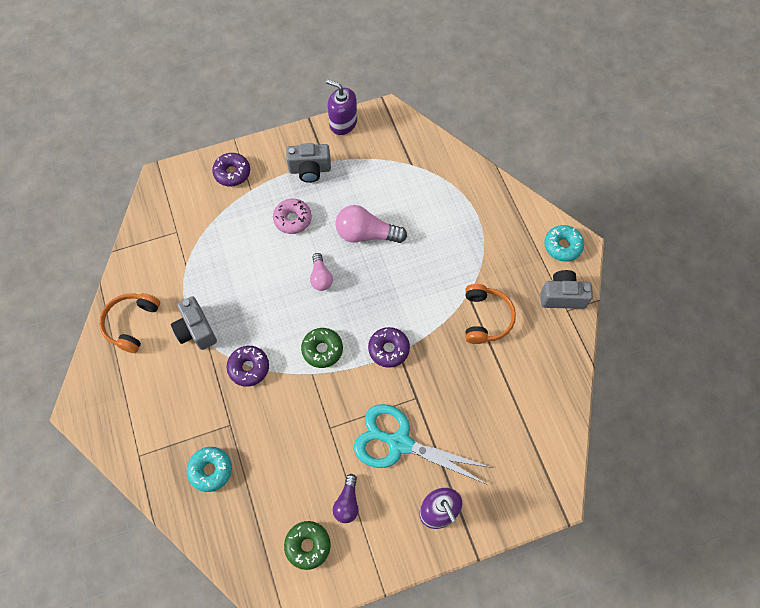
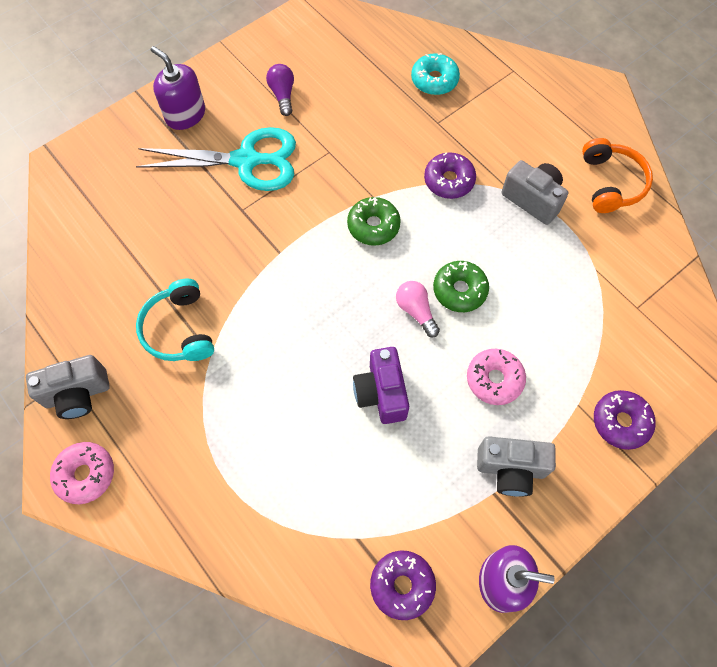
camera: 160 degrees right, 0 degrees up
(308, 545) = (307, 53): green donut -> green donut (459, 290)
(310, 170) = (510, 469): grey camera -> grey camera turned 150 degrees counterclockwise
(366, 234) = (381, 393): pink light bulb -> purple camera
(388, 349) = (293, 251): purple donut -> purple donut (402, 585)
(485, 318) = (179, 329): orange headphones -> turquoise headphones
(562, 246) = (85, 474): turquoise donut -> pink donut

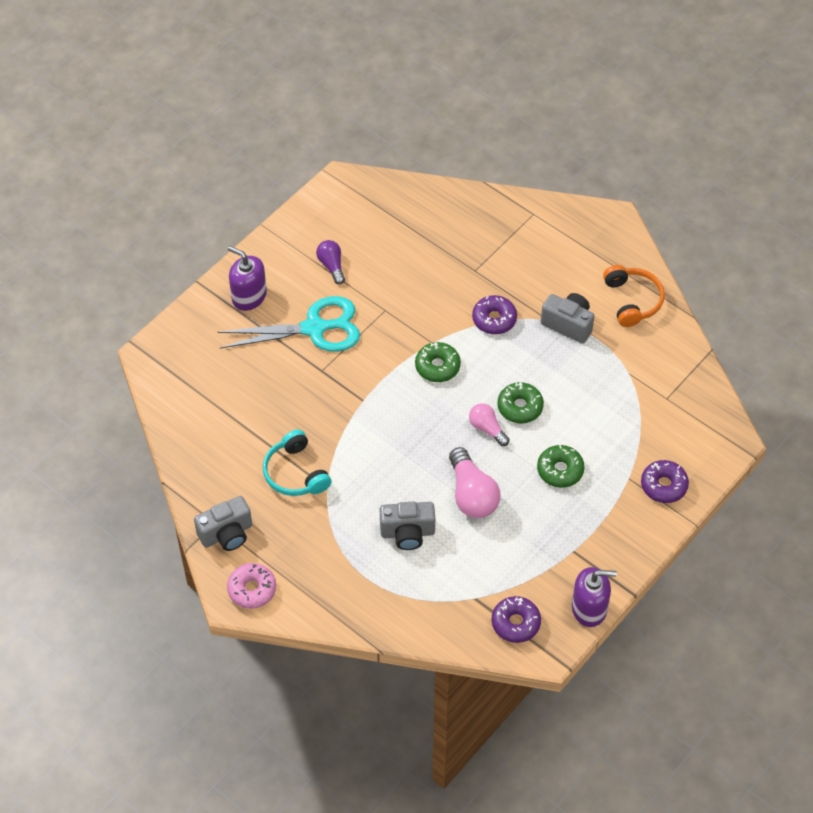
camera: 10 degrees left, 10 degrees down
(381, 393) = (472, 494): purple camera -> pink light bulb
(434, 80) = (464, 233): turquoise donut -> none
(494, 379) = (560, 470): pink donut -> green donut
(510, 469) = (583, 532): grey camera -> grey camera (407, 533)

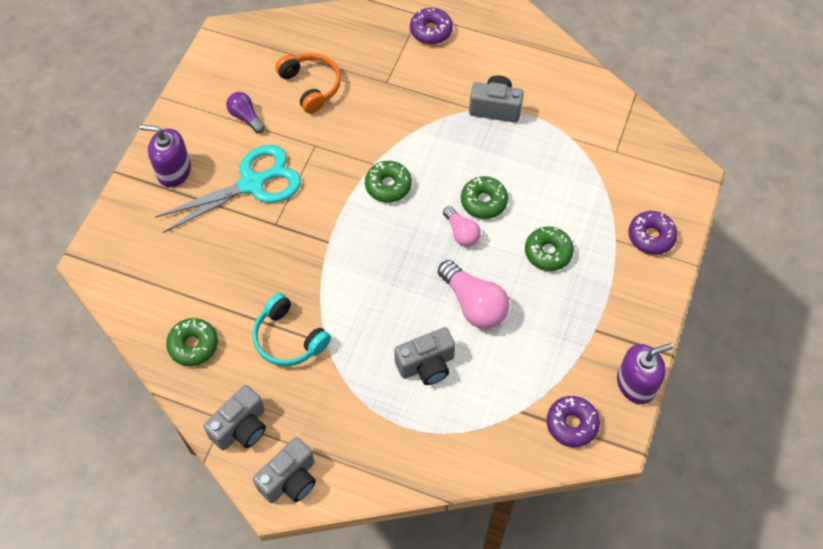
camera: 20 degrees left, 5 degrees up
(211, 453) = (193, 345): none -> green donut
(252, 589) = (290, 480): pink donut -> grey camera
(487, 429) = (461, 233): pink light bulb -> pink light bulb turned 150 degrees counterclockwise
(494, 319) = (424, 123): purple donut -> purple donut (431, 31)
(632, 300) = (544, 69): orange headphones -> orange headphones (311, 86)

